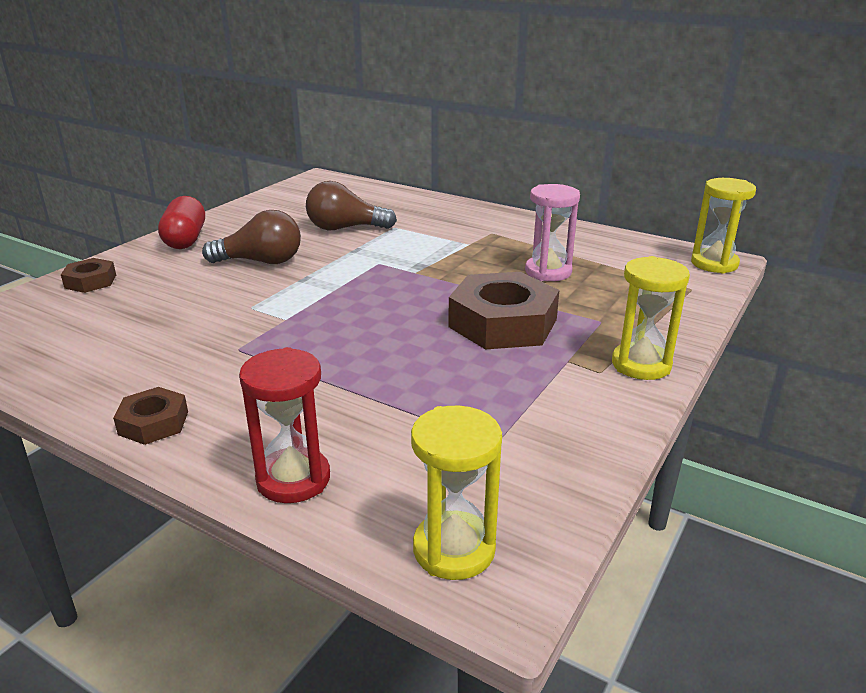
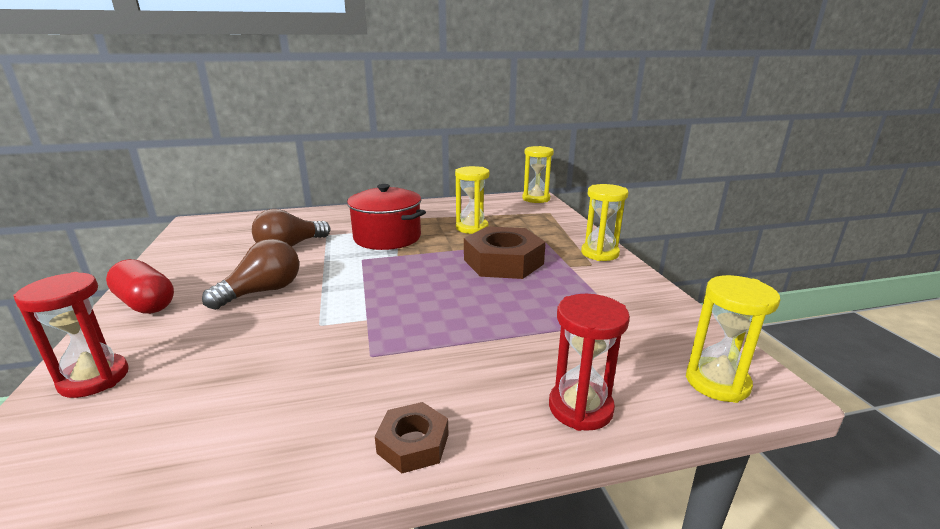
camera: 45 degrees left, 5 degrees down
(90, 281) = (94, 379): brown nut -> red hourglass
(440, 250) = (387, 237): none -> red pot
(548, 272) = (472, 228): pink hourglass -> yellow hourglass

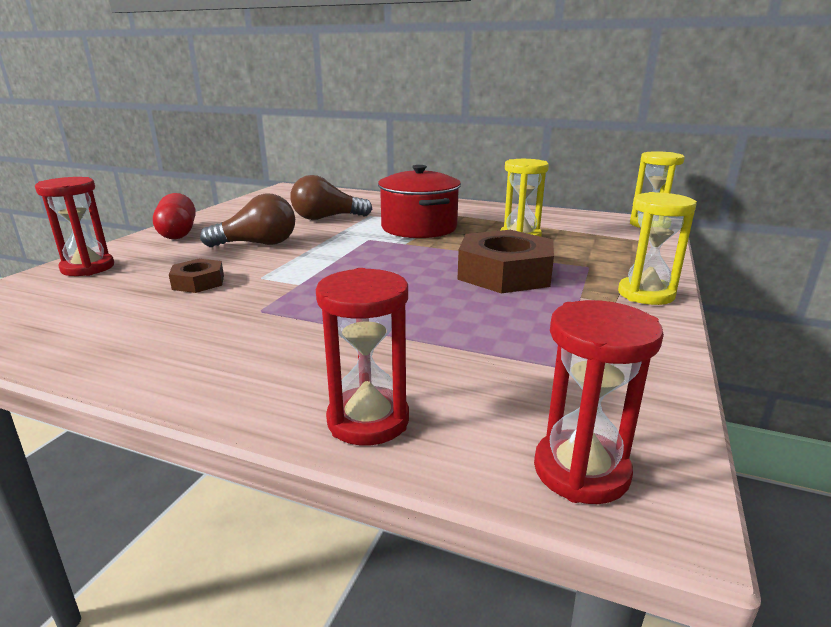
camera: 35 degrees right, 0 degrees up
(413, 443) = (189, 382): brown nut -> brown nut (198, 282)
(717, 382) = (581, 471): yellow hourglass -> red hourglass

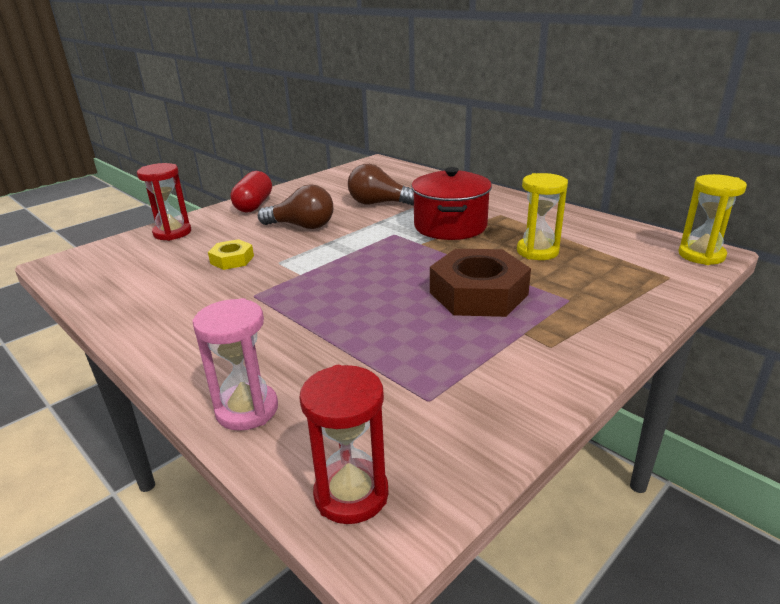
camera: 25 degrees right, 5 degrees up
(198, 282) = (232, 260): brown nut -> yellow nut
(368, 420) = (247, 410): red hourglass -> pink hourglass
(646, 294) = (592, 344): yellow hourglass -> none

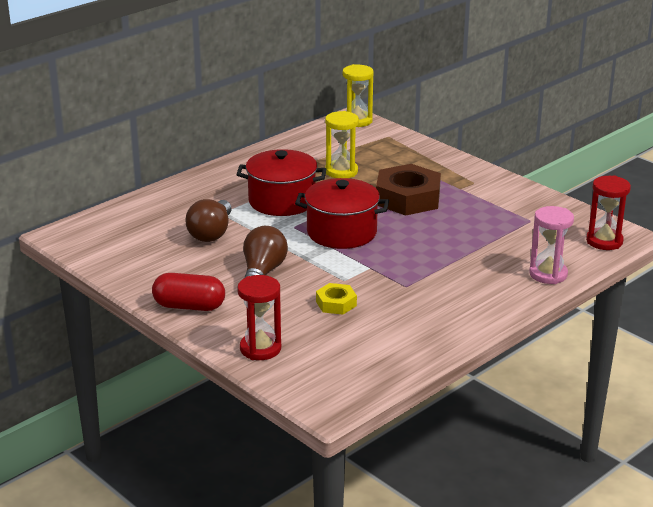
camera: 90 degrees left, 0 degrees up
(382, 257) = (341, 232): none -> red pot

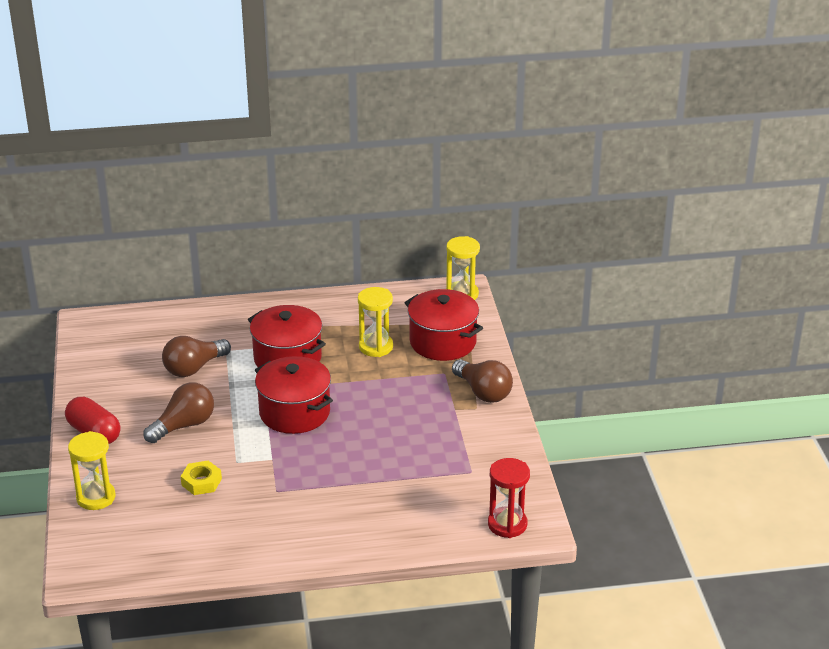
camera: 35 degrees right, 5 degrees up
(260, 349) = (96, 497): red hourglass -> yellow hourglass
(387, 153) = (442, 342): none -> red pot
(408, 198) = (395, 400): brown nut -> none
(464, 172) = (483, 392): none -> brown light bulb
(548, 274) = (409, 535): pink hourglass -> none

